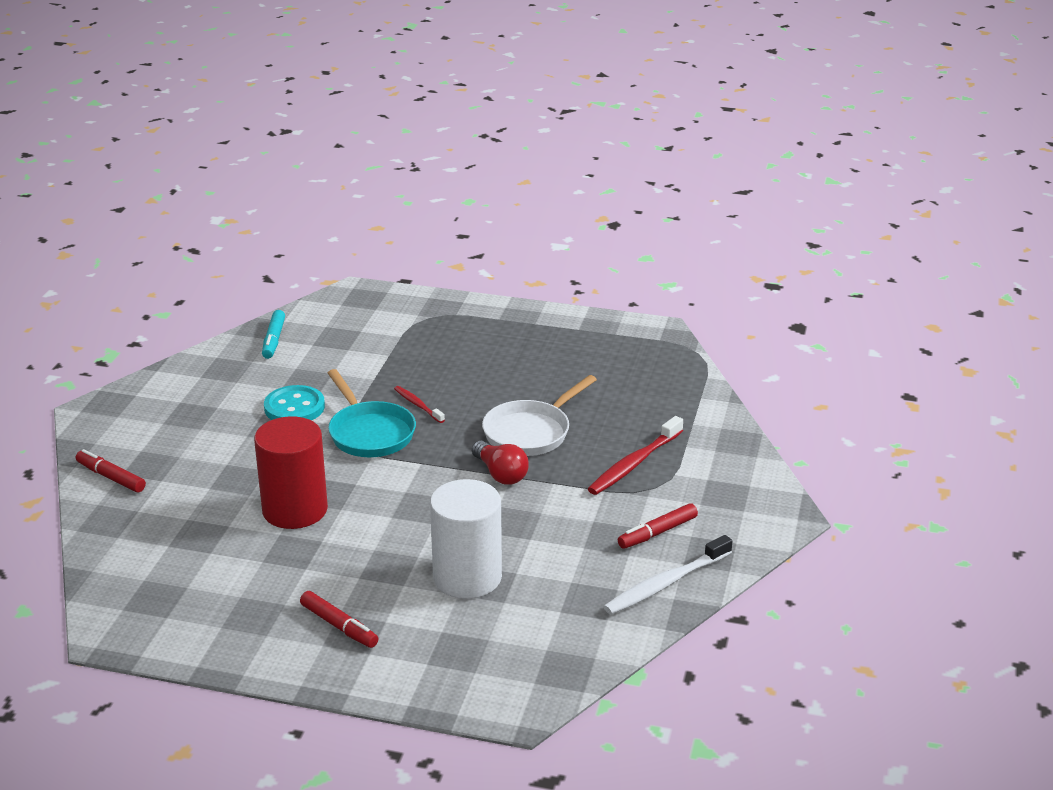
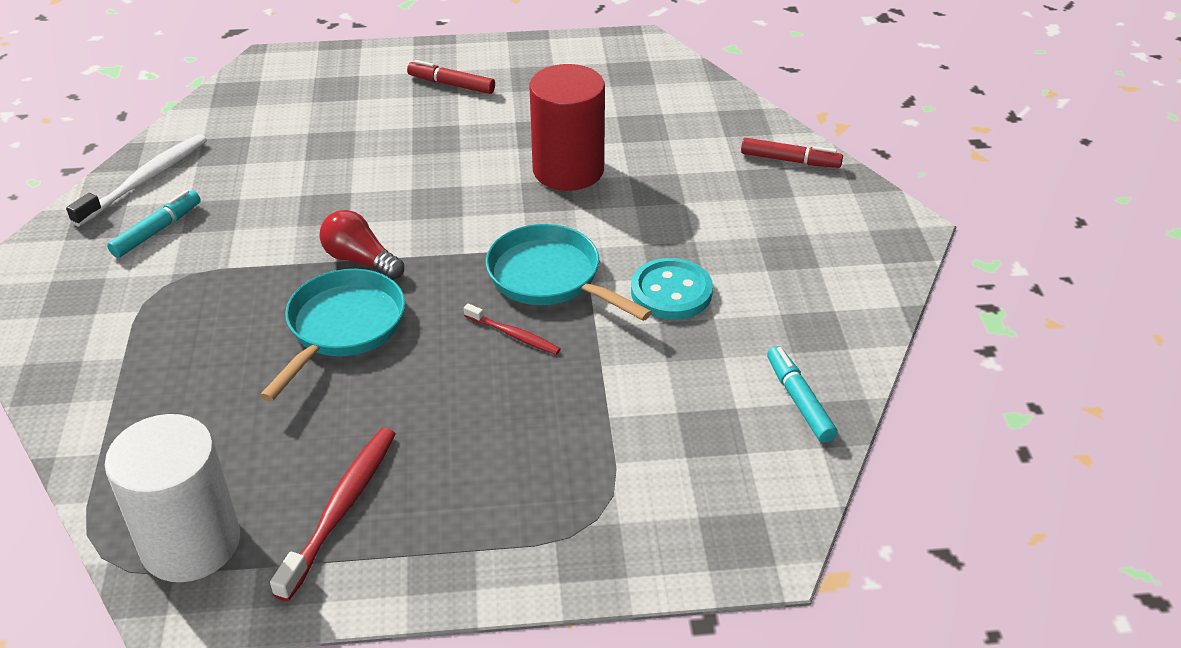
camera: 160 degrees right, 10 degrees up
(467, 577) = (352, 145): white cylinder -> white cylinder (190, 543)
(530, 432) = (342, 328): white pan -> turquoise pan
(634, 464) = (194, 312): red toothbrush -> red toothbrush (341, 509)
(657, 533) = (157, 230): red marker -> turquoise marker

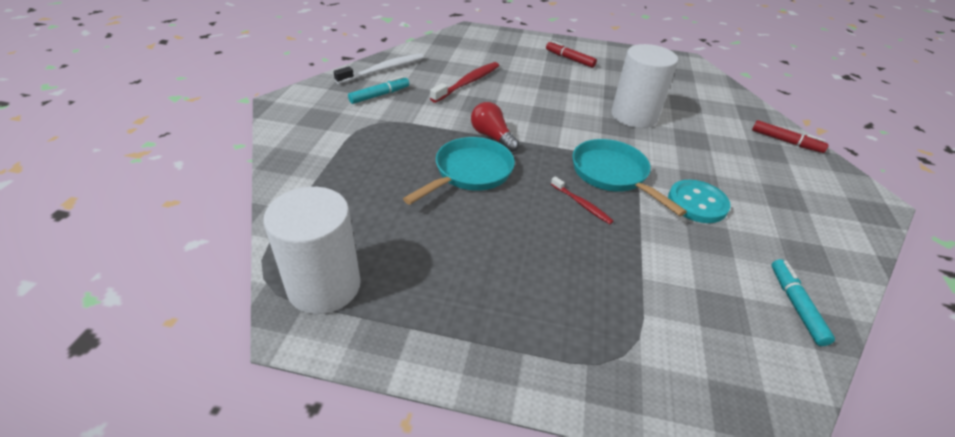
camera: 15 degrees right, 0 degrees up
(341, 509) = (433, 291): red toothbrush -> red toothbrush (468, 83)
(568, 170) = (634, 116): red cylinder -> white cylinder

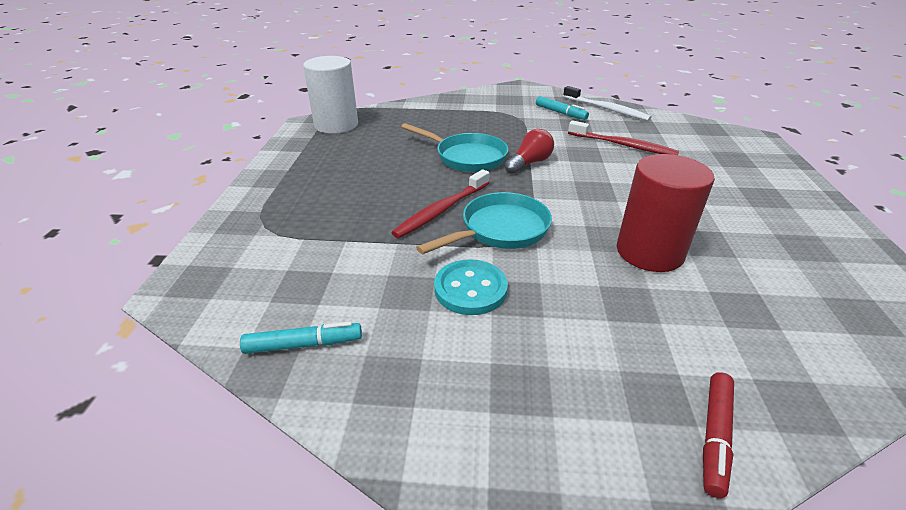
camera: 85 degrees right, 5 degrees down
(569, 59) = (766, 203): red marker -> none
(581, 204) = (441, 210): red toothbrush -> red toothbrush, size x1.75
(634, 116) = (649, 252): white cylinder -> red cylinder

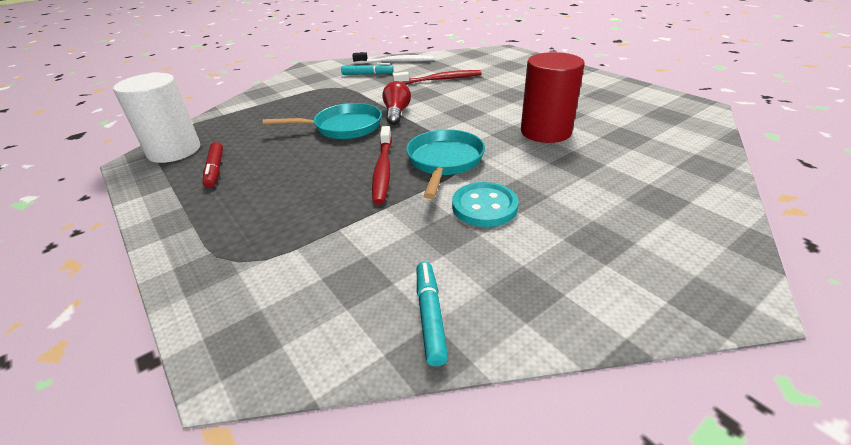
camera: 40 degrees left, 0 degrees up
(304, 344) = (430, 316): turquoise marker -> turquoise marker turned 45 degrees counterclockwise
(715, 436) = (703, 201): red marker -> red marker (215, 170)

